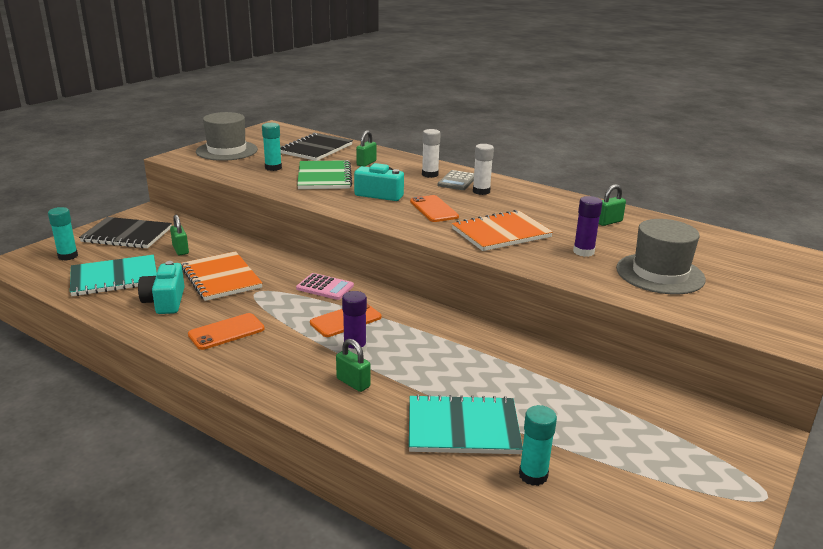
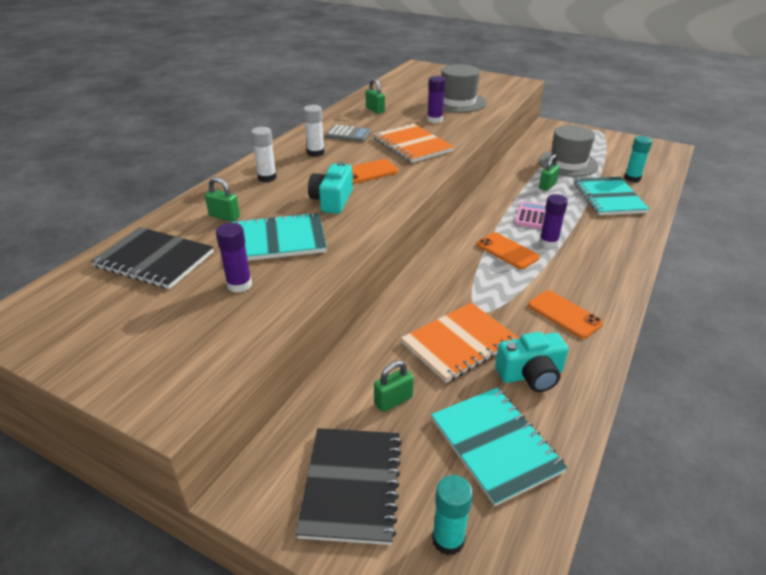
camera: 95 degrees left, 10 degrees up
(227, 151) = (143, 349): grey hat -> grey hat (568, 163)
(273, 168) = (239, 285): turquoise glue stick -> purple glue stick
(324, 177) = (278, 240): green notebook -> turquoise notebook
(325, 287) = (452, 269): pink calculator -> pink calculator (532, 216)
(353, 383) = (592, 239): green padlock -> green padlock (547, 186)
(457, 181) = (287, 164): grey calculator -> grey calculator (348, 134)

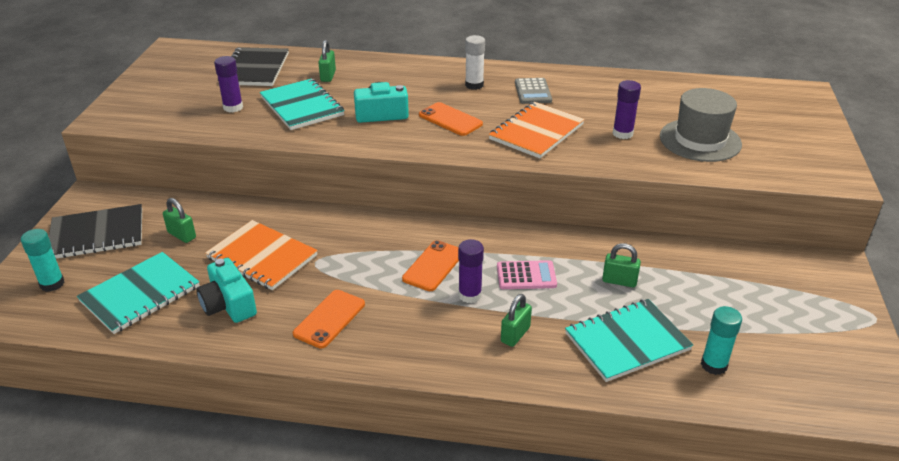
camera: 70 degrees right, 0 degrees up
(267, 177) = (406, 75): white glue stick -> none
(375, 110) = (614, 93): green padlock -> green padlock (515, 335)
(568, 163) = (708, 294): grey hat -> none

